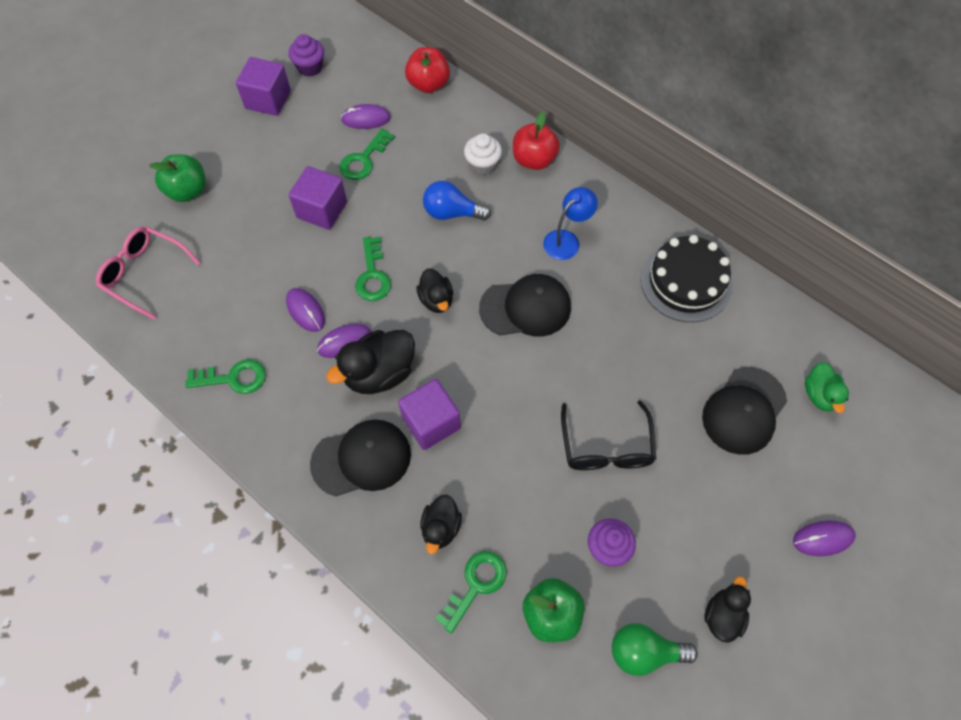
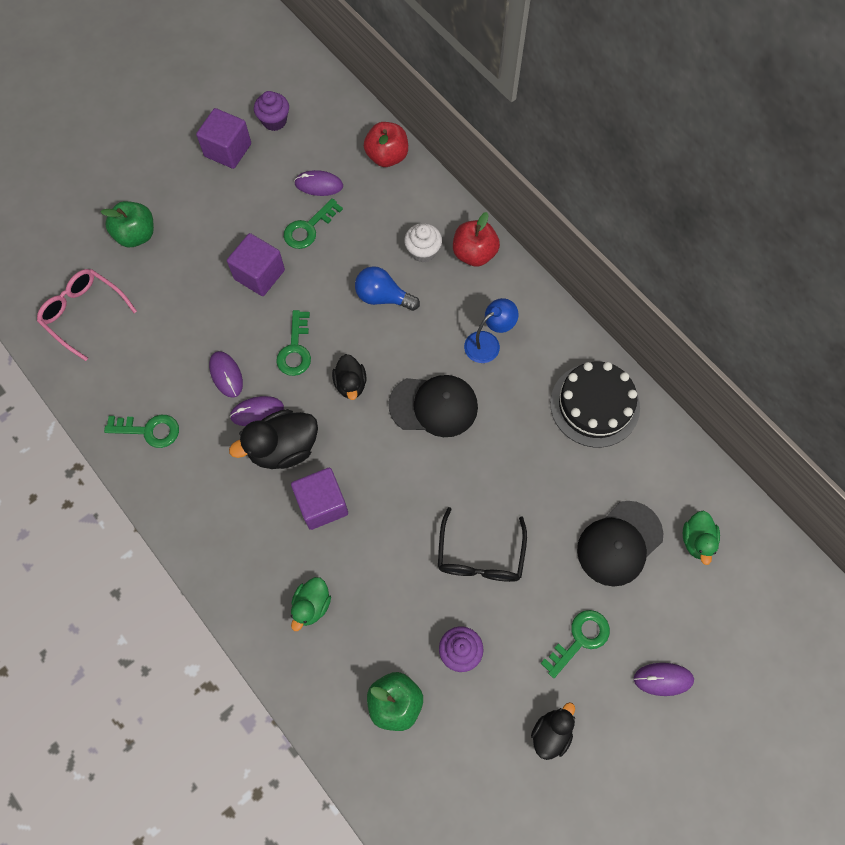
camera: 10 degrees right, 5 degrees up
(362, 459) = (252, 528): black cap -> none
(441, 528) = (311, 605): black duck -> green duck
(476, 585) = (333, 664): green key -> green key (580, 639)
(644, 652) = (471, 752): green light bulb -> none

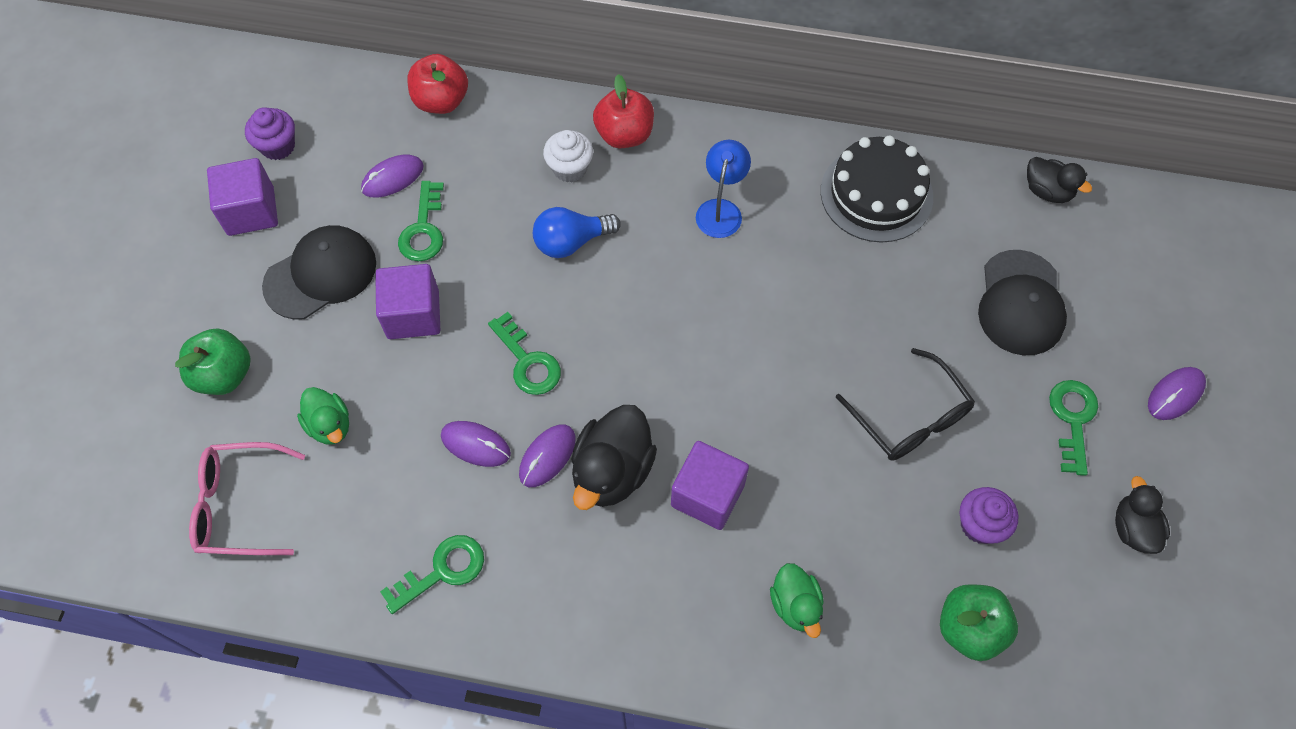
camera: 40 degrees left, 5 degrees down
(350, 384) = (621, 352): black duck -> black duck (1047, 191)
(434, 406) = (726, 310): black cap -> black cap (321, 274)
(697, 540) = (1082, 247): green duck -> green duck (330, 425)

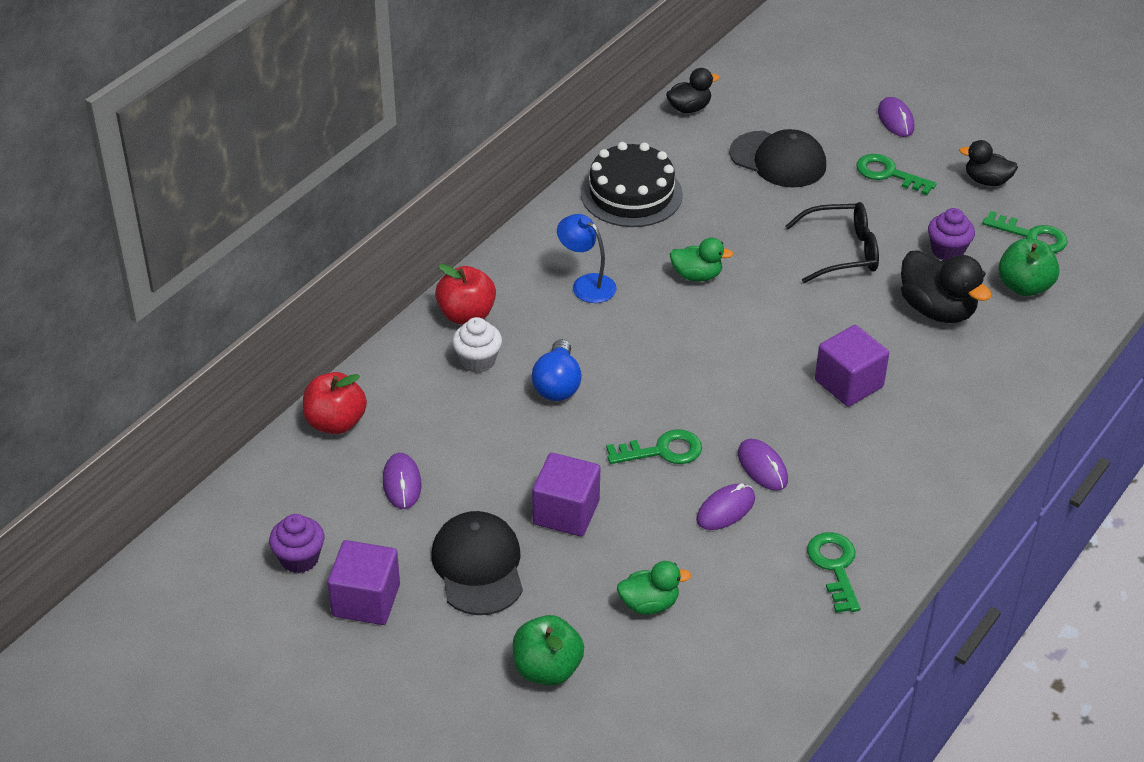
camera: 65 degrees left, 20 degrees down
(239, 505) = (697, 693): pink glasses -> none
(423, 229) = (477, 478): green key -> green key (1032, 236)
(612, 471) = (797, 432): black duck -> black duck (937, 310)
(795, 605) = (965, 368): green duck -> green duck (697, 275)

